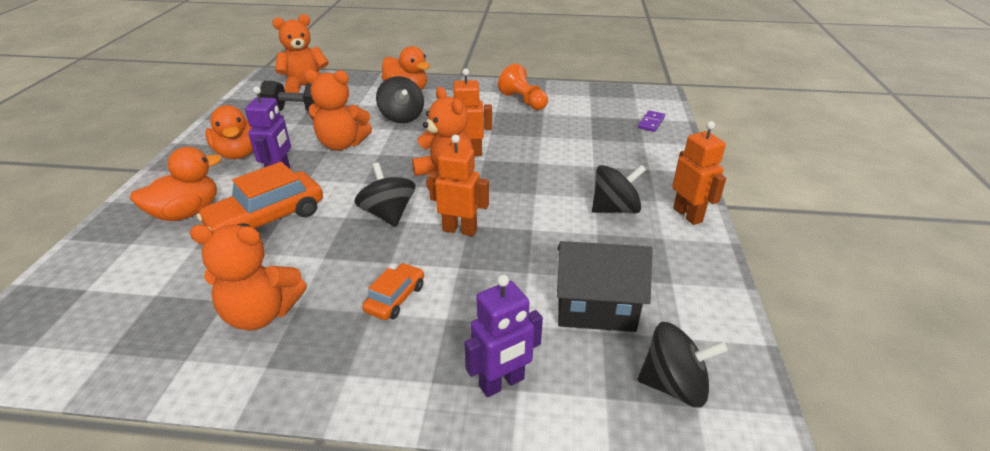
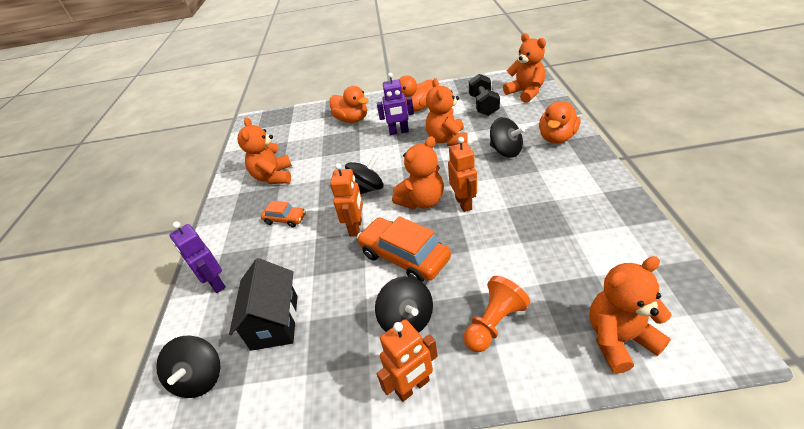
camera: 85 degrees right, 5 degrees up
(267, 219) = (352, 146): orange car -> orange car (404, 257)
(402, 117) = (506, 151): black spinning top -> black spinning top turned 105 degrees counterclockwise
(523, 101) = (592, 213): orange pawn -> orange pawn (494, 323)
(651, 123) = (619, 339): purple domino -> orange teddy bear

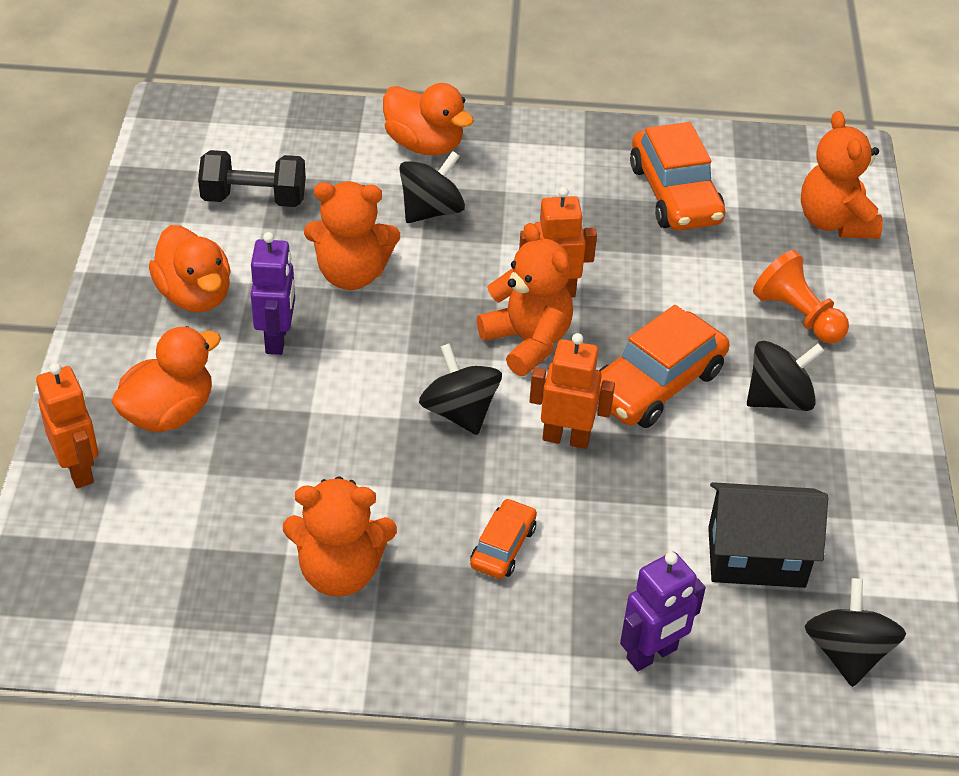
camera: 90 degrees left, 5 degrees up
(199, 378) = (847, 653): black spinning top -> black spinning top turned 90 degrees counterclockwise
(413, 387) = (879, 408): orange robot -> orange robot (79, 469)
(525, 93) = (246, 134): orange teddy bear -> none
(586, 239) = (675, 194): none -> orange car

